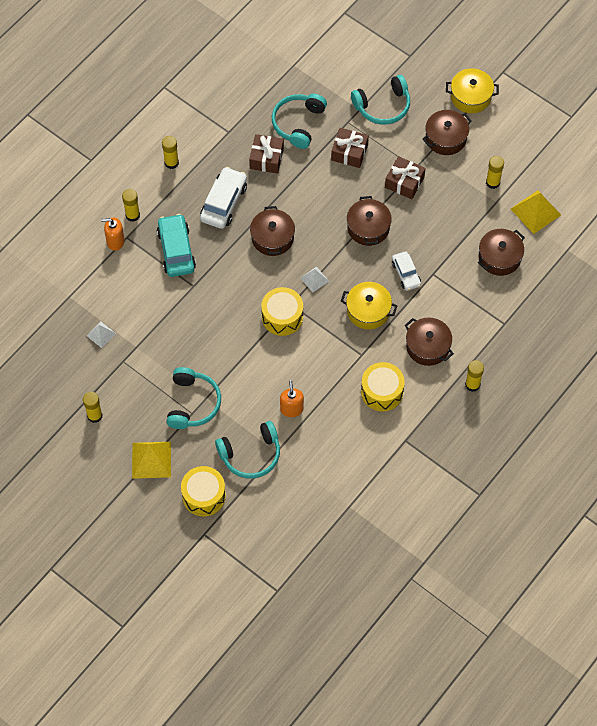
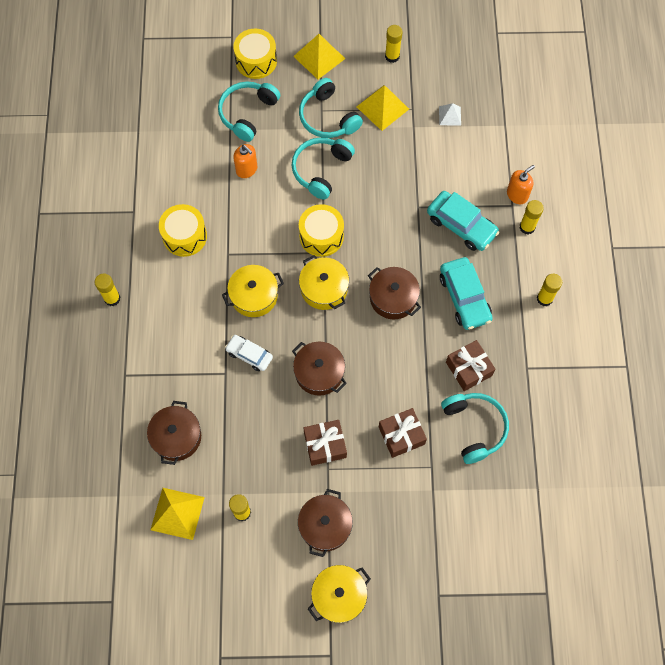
camera: 140 degrees right, 5 degrees up
(144, 379) = (382, 107): none -> yellow pyramid
(224, 203) = (464, 297): white car -> turquoise car
(314, 279) = (324, 289): white pyramid -> yellow pot
(383, 106) = (414, 512): turquoise headphones -> turquoise headphones (321, 170)
(427, 346) = (177, 303): brown pot -> none

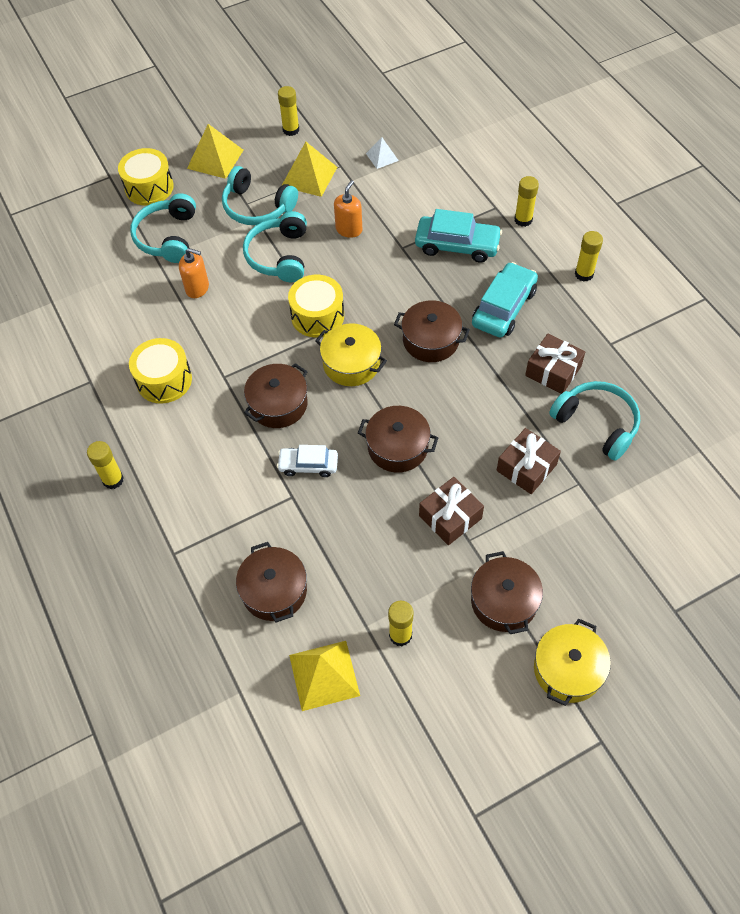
camera: 25 degrees left, 10 degrees down
(254, 296) = (278, 404): yellow pot -> brown pot
(464, 297) = (504, 308): turquoise car -> turquoise car turned 105 degrees counterclockwise
(517, 195) = (494, 196): orange soap dispenser -> orange soap dispenser (349, 229)

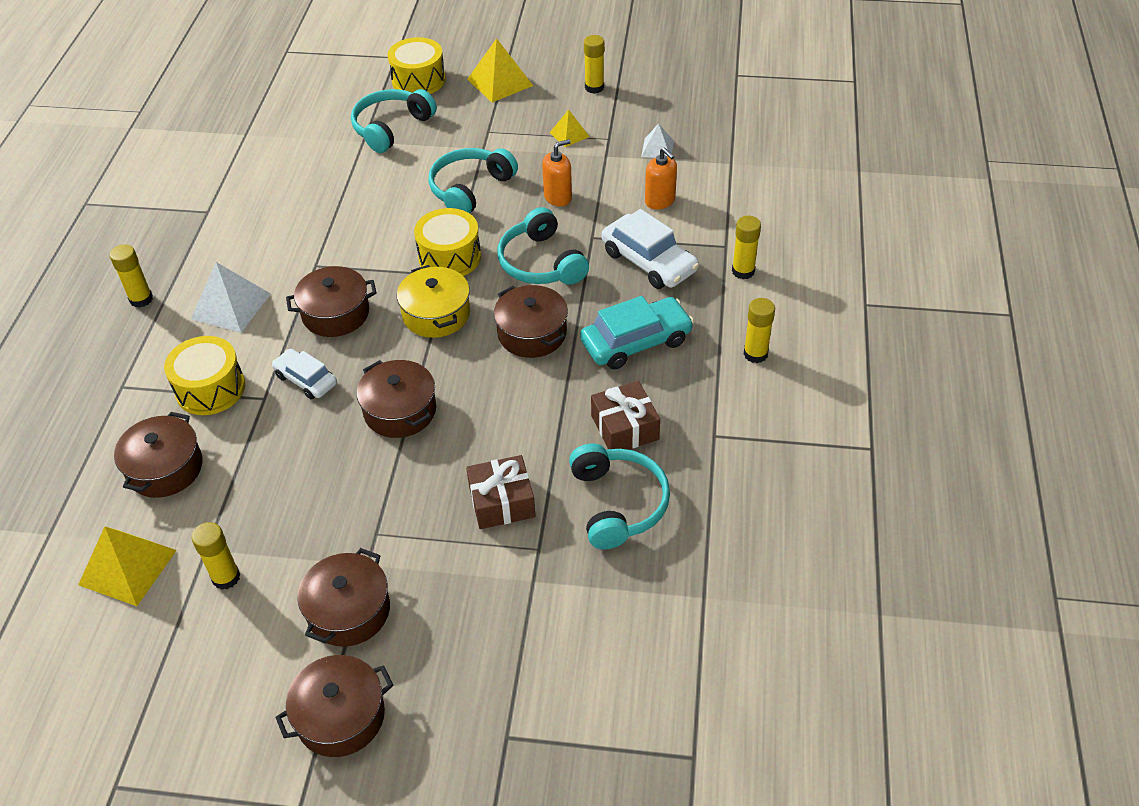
camera: 35 degrees right, 10 degrees down
(164, 380) = (265, 242): yellow drum -> yellow drum (210, 389)
(191, 444) = (231, 306): none -> white pyramid
(197, 288) = (371, 181): orange soap dispenser -> orange soap dispenser (660, 201)
(257, 207) = (494, 139): turquoise headphones -> turquoise headphones (541, 263)
(309, 176) = (569, 134): yellow pyramid -> yellow pyramid, size x0.57
(450, 517) = (381, 502): brown gift -> none
(457, 245) = (649, 262): turquoise car -> white car
(568, 669) = (340, 716): yellow pot -> brown pot

